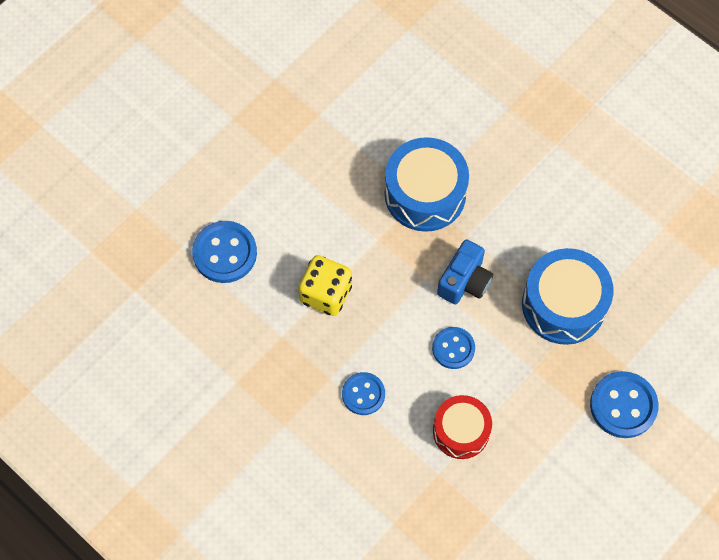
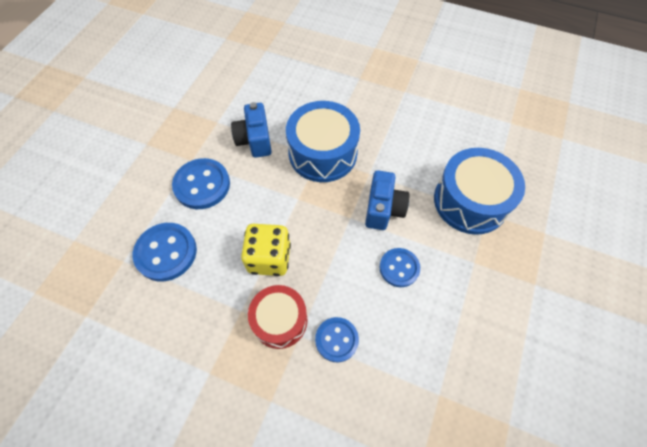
camera: 20 degrees left, 5 degrees down
(354, 152) = (255, 140): none -> blue camera
(461, 431) = (440, 343): red drum -> red drum (280, 320)
(623, 405) = (562, 267): blue button -> blue button (202, 185)

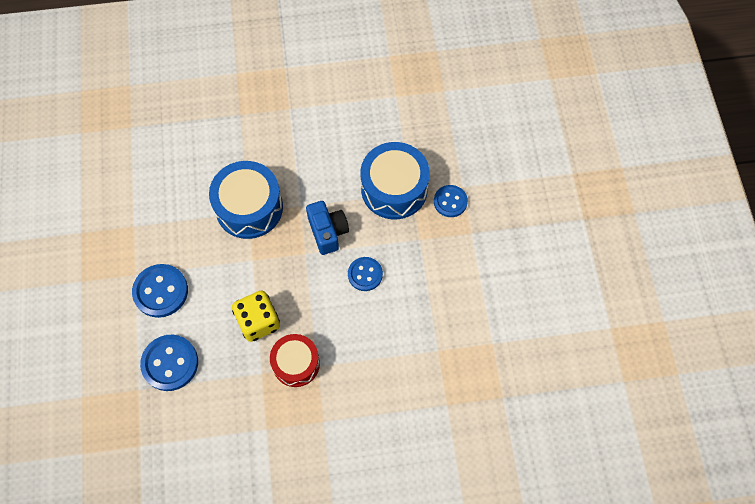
camera: 30 degrees left, 5 degrees up
(255, 140) = (180, 226): blue camera -> none
(336, 340) = (346, 353): blue button -> blue button (450, 202)

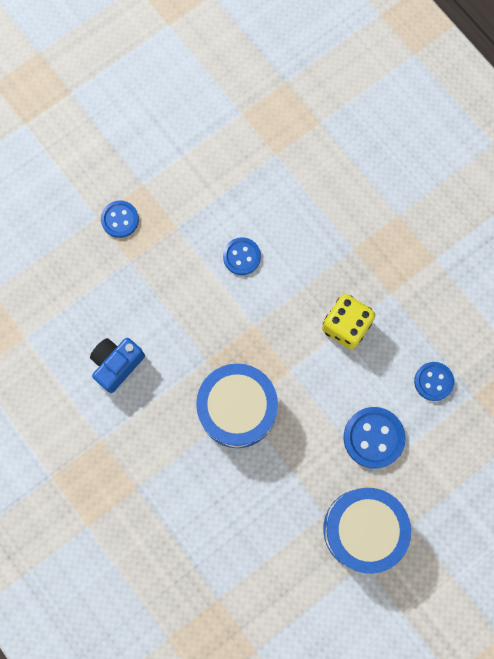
camera: 120 degrees left, 10 degrees up
(170, 363) = (433, 381): blue button -> blue button, size x0.65
(296, 363) = (363, 268): red drum -> none
(328, 232) = (218, 316): blue camera -> blue camera (117, 364)
(394, 189) = (135, 279): blue drum -> blue drum (363, 529)

